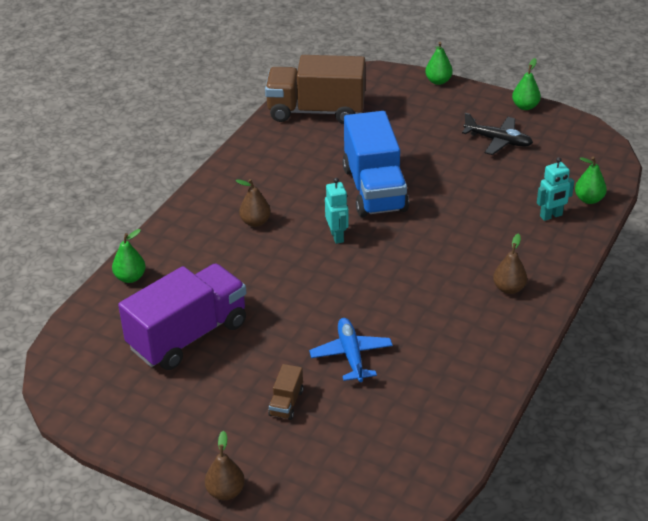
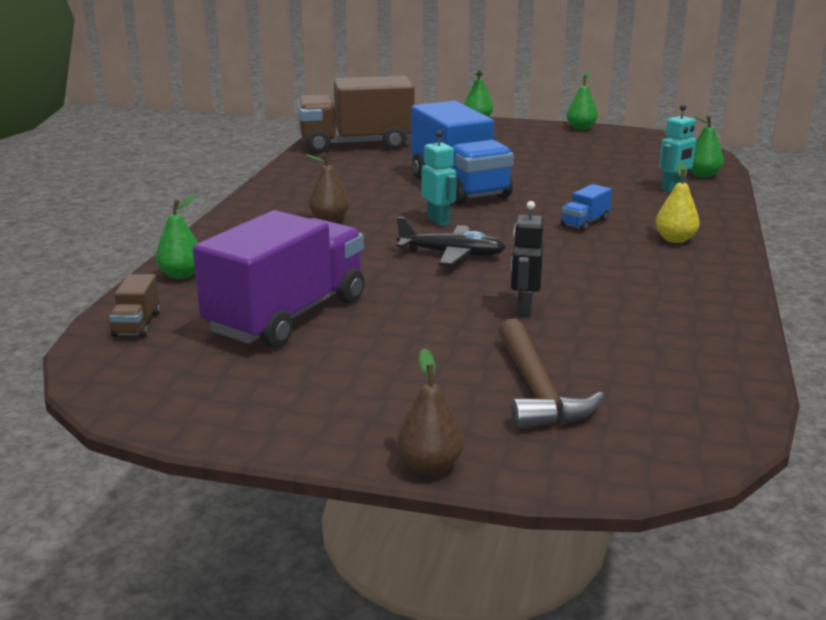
camera: 15 degrees left, 15 degrees down
(286, 403) = (465, 361): brown truck -> brown truck (137, 324)
(319, 438) = (536, 390): none -> brown hammer
(351, 355) = (524, 309): blue plane -> black robot
(450, 255) = (585, 223): none -> blue truck
(498, 141) = (572, 148): black plane -> black plane (452, 254)
(509, 288) = (675, 239): brown pear -> yellow pear

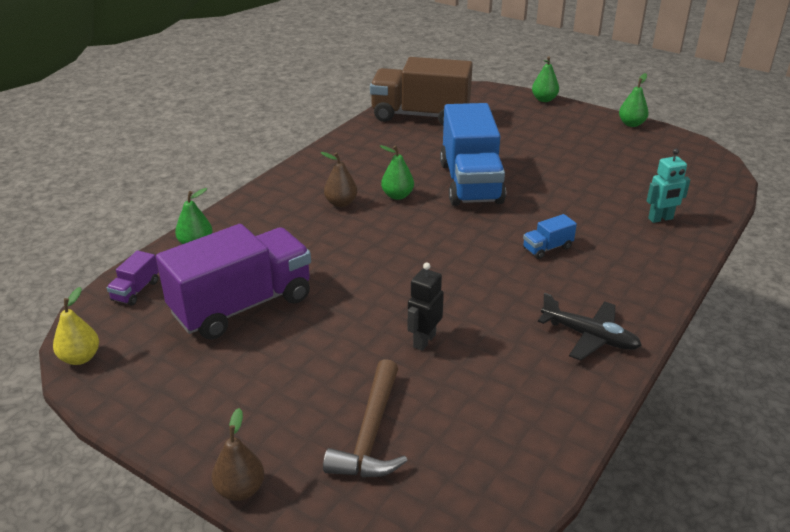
camera: 20 degrees right, 10 degrees up
(137, 324) = (135, 291): brown truck -> purple truck
(438, 221) = (425, 221): turquoise robot -> none
(452, 254) = (409, 264): black plane -> black plane (590, 337)
(675, 239) = (613, 285): yellow pear -> yellow pear (80, 358)
(702, 175) = (701, 207): green pear -> green pear (397, 196)

